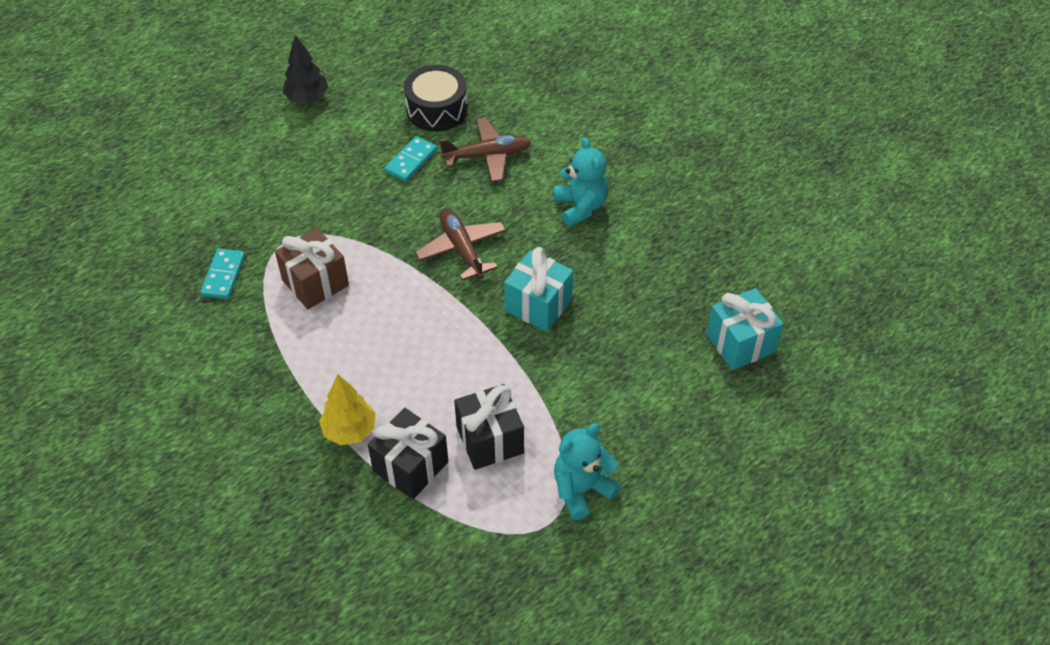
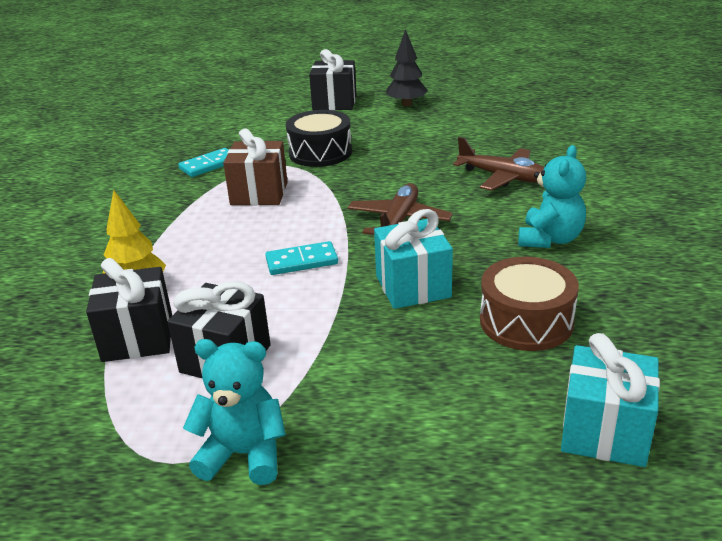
camera: 45 degrees right, 20 degrees down
(234, 129) = (334, 103): none -> black gift
(411, 161) = (434, 158): turquoise domino -> turquoise domino (302, 261)
(437, 109) = (498, 139): black drum -> black drum (320, 153)
(633, 290) = (526, 321): none -> brown drum

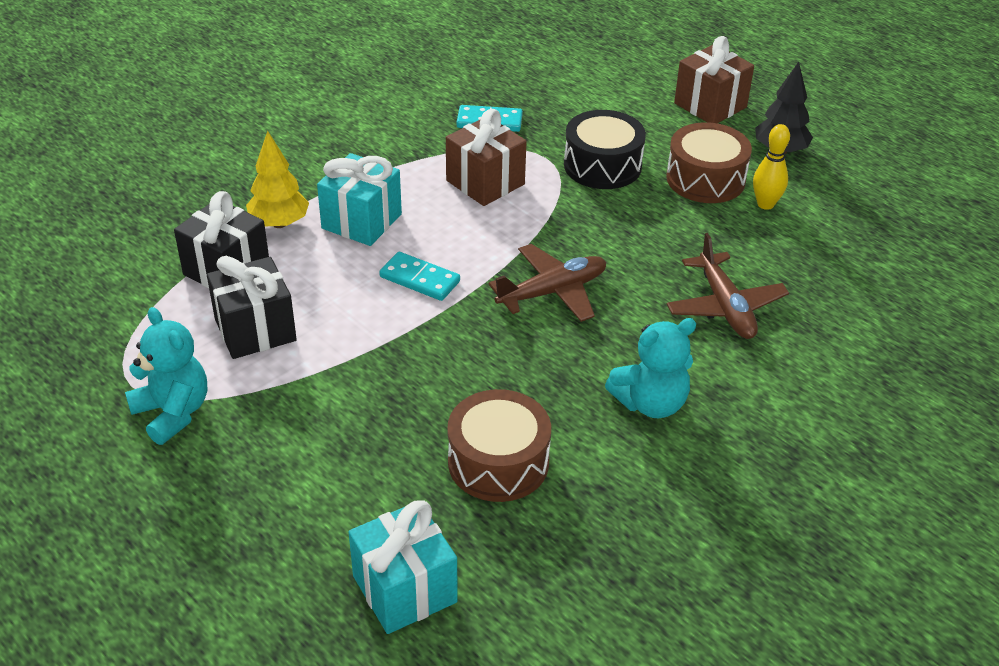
camera: 40 degrees right, 10 degrees up
(334, 103) = (710, 105): black gift -> brown gift
(390, 132) = (705, 179): none -> brown drum
(413, 286) = (465, 365): turquoise gift -> turquoise gift (361, 221)
(441, 127) = (765, 204): none -> yellow bowling pin

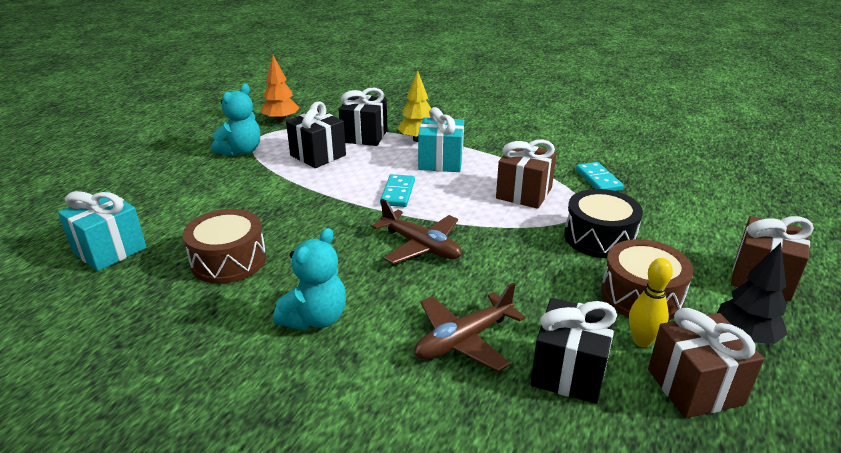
camera: 70 degrees right, 10 degrees down
(87, 348) = (281, 120): none -> orange tree
(650, 403) = (315, 318): turquoise teddy bear -> turquoise teddy bear turned 105 degrees counterclockwise
(788, 258) = (569, 371): none -> black gift
(826, 201) = (694, 387): none -> brown gift

